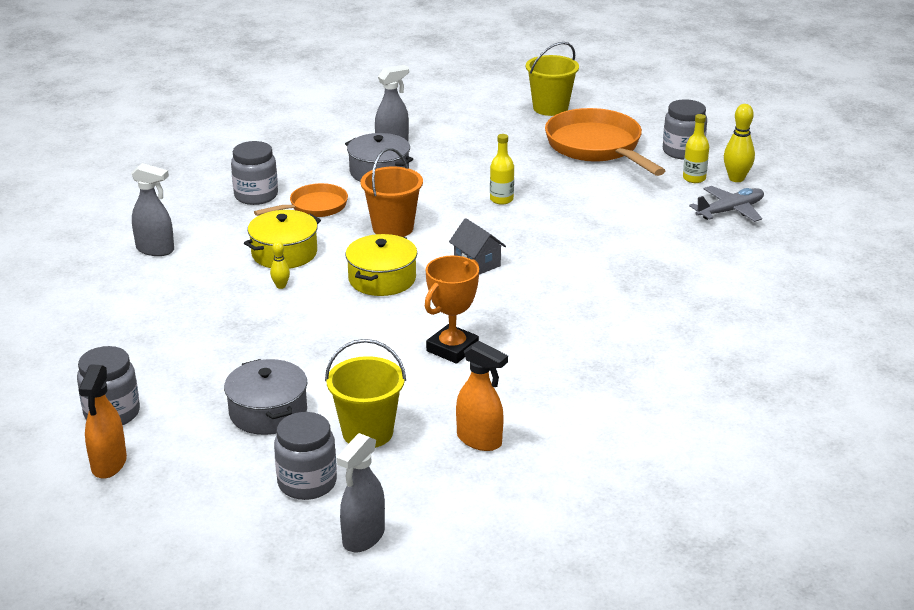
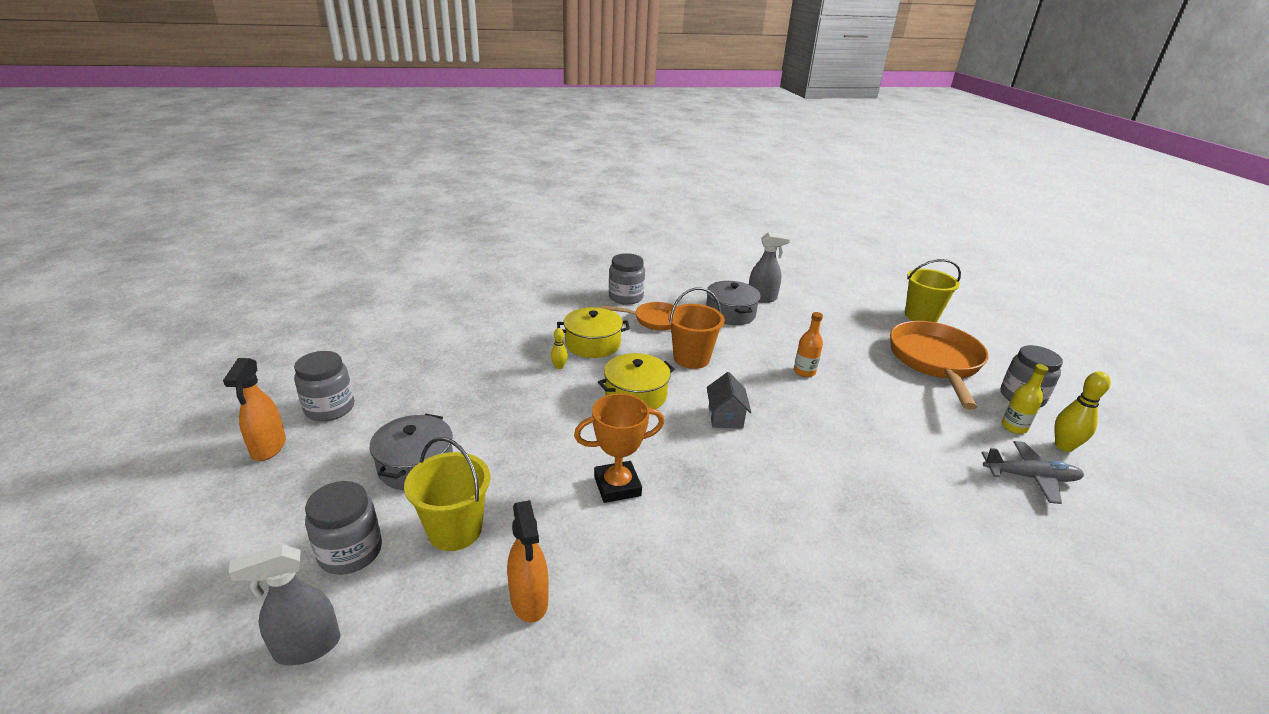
camera: 35 degrees right, 0 degrees up
(109, 464) = (268, 448): orange spray bottle -> orange spray bottle turned 45 degrees counterclockwise
(155, 250) = (518, 307): grey spray bottle -> none
(501, 199) = (804, 372): yellow bottle -> orange bottle

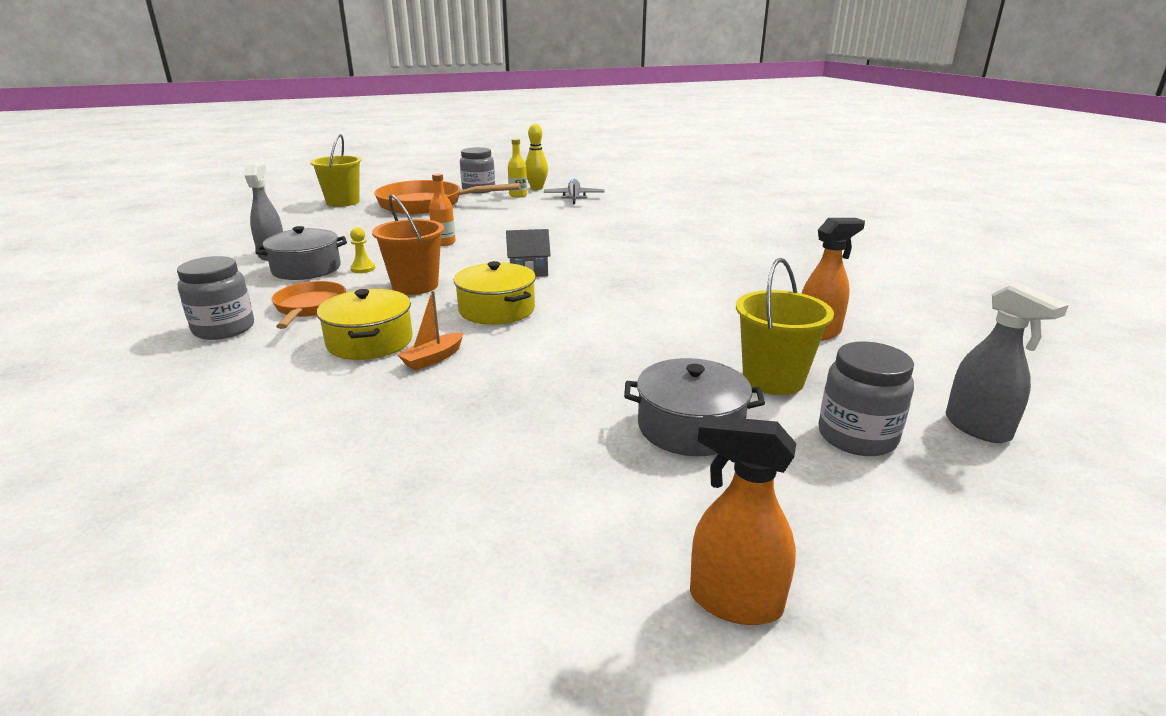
camera: 95 degrees left, 5 degrees down
(268, 448) = (734, 601): orange spray bottle -> orange spray bottle turned 150 degrees counterclockwise
(330, 408) = (589, 561): grey jar -> none
(559, 367) = (433, 358): yellow bowling pin -> orange boat
(617, 486) = (656, 310): orange trophy -> none
(731, 335) = (363, 269): none -> yellow pawn

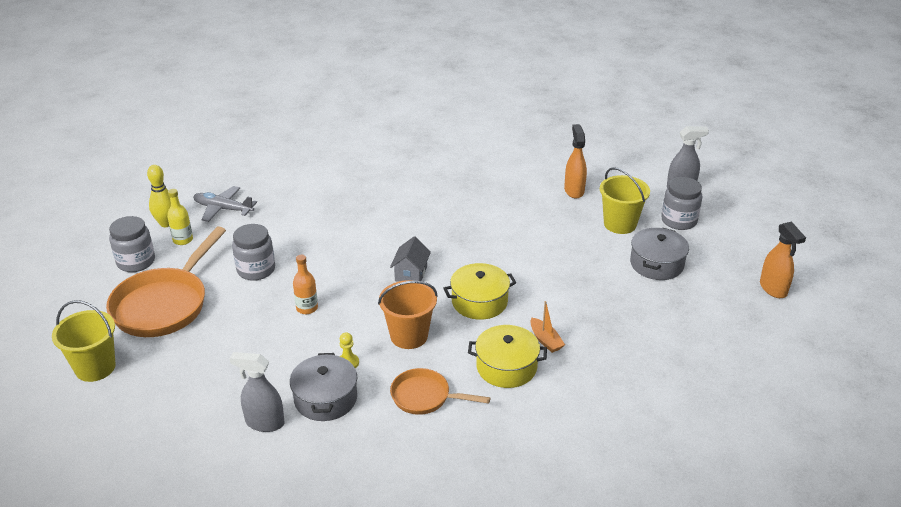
camera: 70 degrees left, 10 degrees up
(224, 329) = (446, 445): grey jar -> grey jar (256, 270)
(734, 601) = (773, 289): orange spray bottle -> orange spray bottle turned 60 degrees counterclockwise

